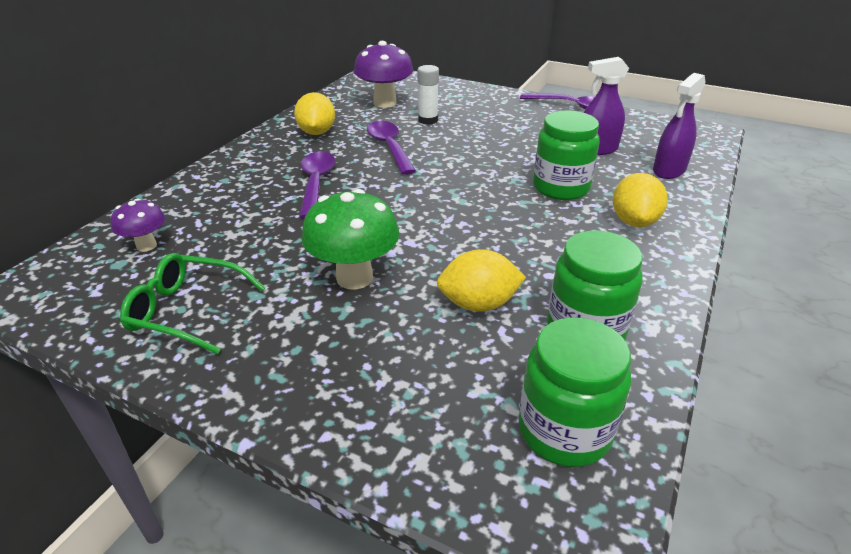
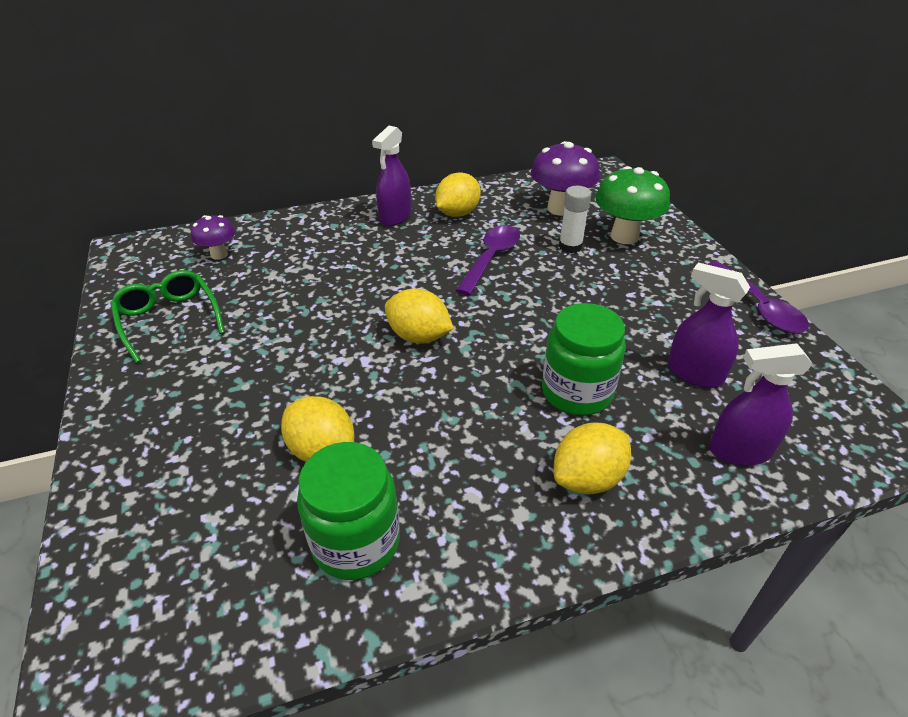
camera: 45 degrees right, 5 degrees up
(270, 153) = (395, 217): none -> purple spray bottle
(316, 183) = (384, 263): purple spoon -> none
(354, 278) = (284, 363): green mushroom -> green mushroom (624, 236)
(422, 210) = (419, 336): none -> yellow lemon
(564, 431) = (204, 603): green jar -> none

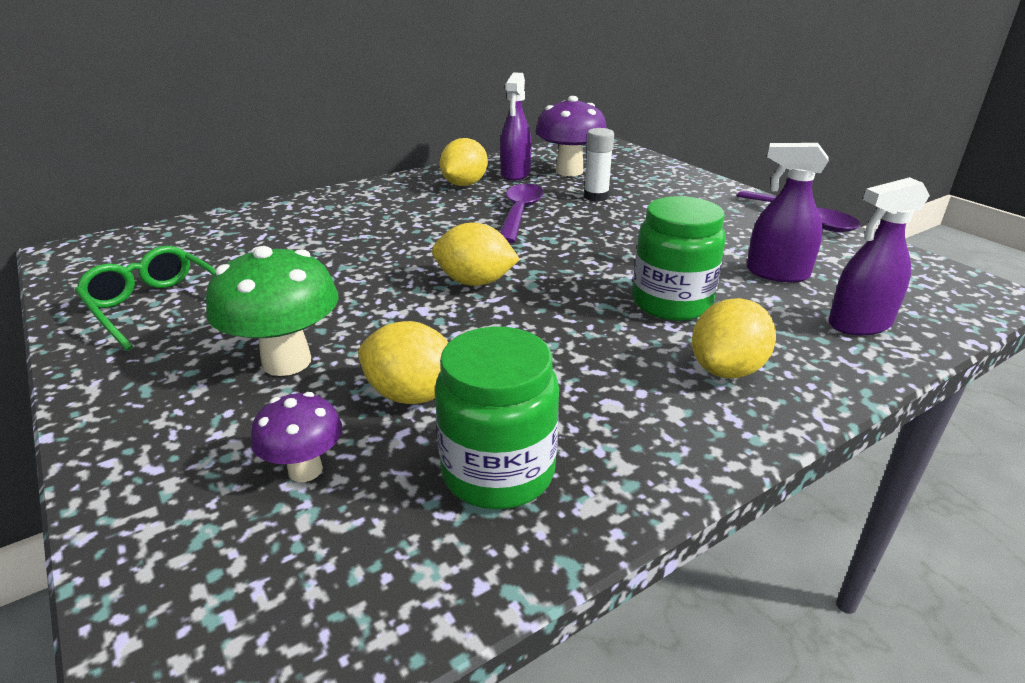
camera: 15 degrees left, 10 degrees down
(219, 255) = (198, 243): purple mushroom -> purple mushroom (305, 470)
(395, 217) = (397, 193): purple spray bottle -> purple spray bottle (515, 174)
(624, 236) = (645, 184): green mushroom -> green mushroom (287, 362)

